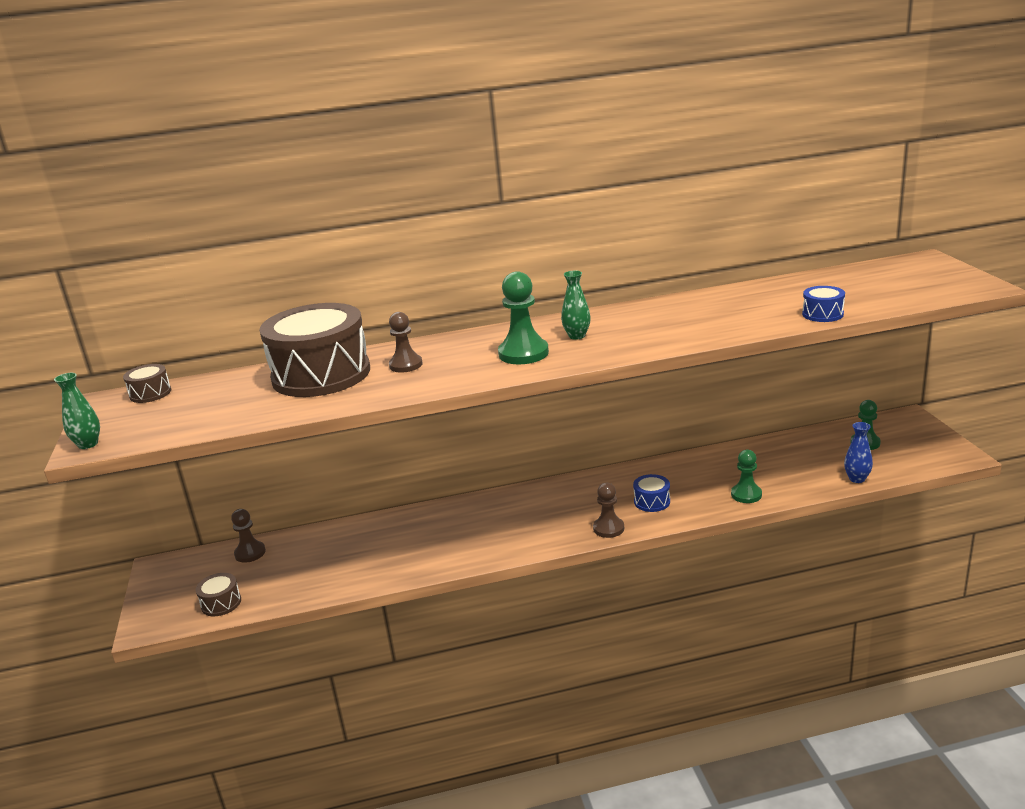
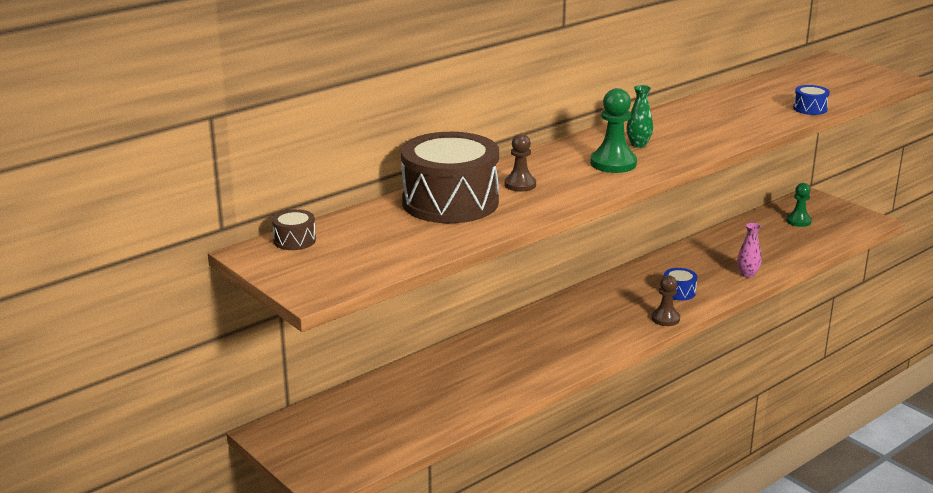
camera: 30 degrees left, 0 degrees up
(88, 444) = (309, 290): green vase -> none
(221, 603) = (378, 447): brown drum -> none
(250, 553) = (353, 402): brown pawn -> none
(746, 494) = (747, 274): green pawn -> pink vase
(857, 479) = (817, 249): blue vase -> none

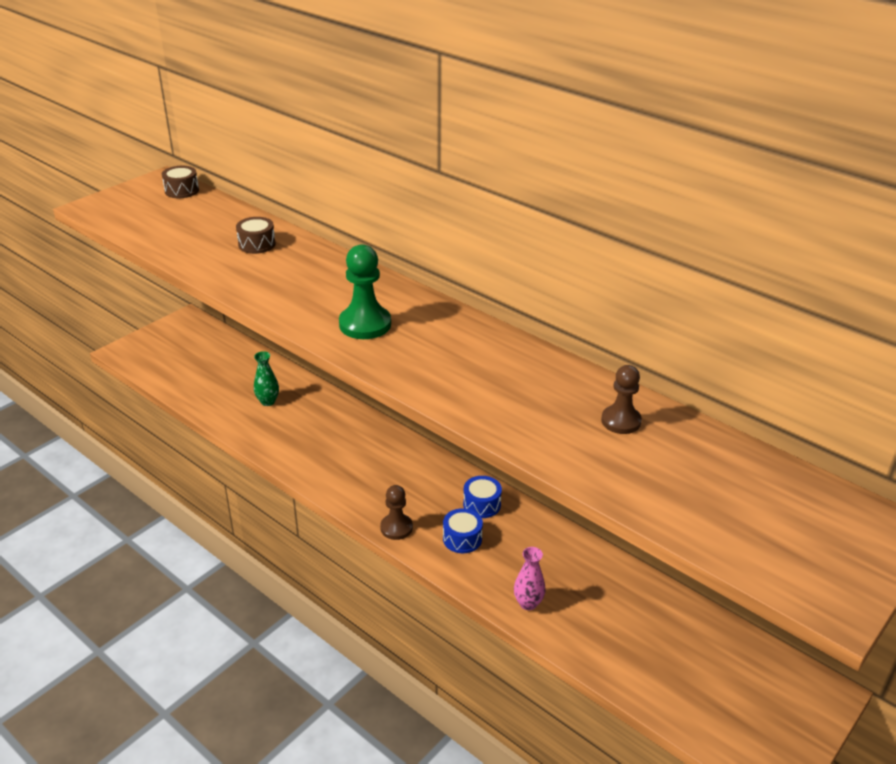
camera: 80 degrees right, 10 degrees up
(450, 202) = (257, 244): brown drum -> brown drum, size x0.41
(520, 185) = (300, 275): brown pawn -> brown pawn (621, 421)
(638, 144) = (426, 339): green vase -> green vase (268, 401)
(798, 221) = (722, 669): green pawn -> none
(810, 109) = (614, 485): blue drum -> blue drum (482, 504)

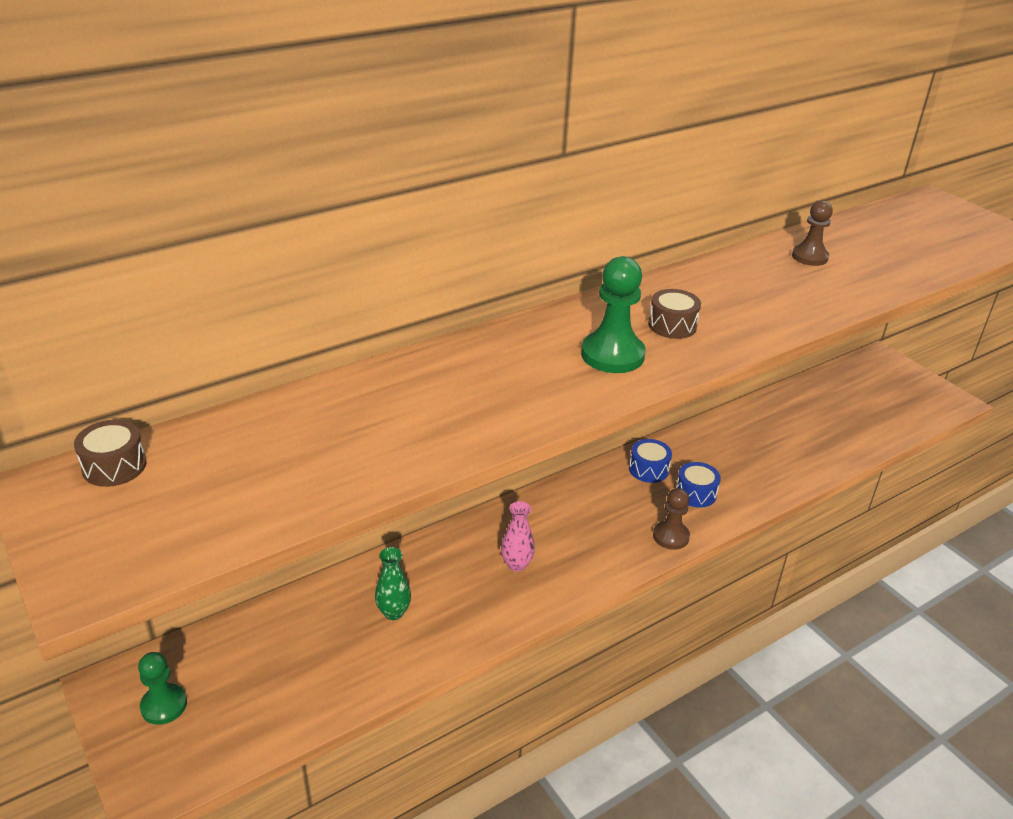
camera: 75 degrees left, 0 degrees up
(177, 339) = (164, 705): none -> green pawn
(257, 244) = (364, 409): brown drum -> brown drum (672, 325)
(528, 603) = (786, 472): pink vase -> pink vase (517, 564)

